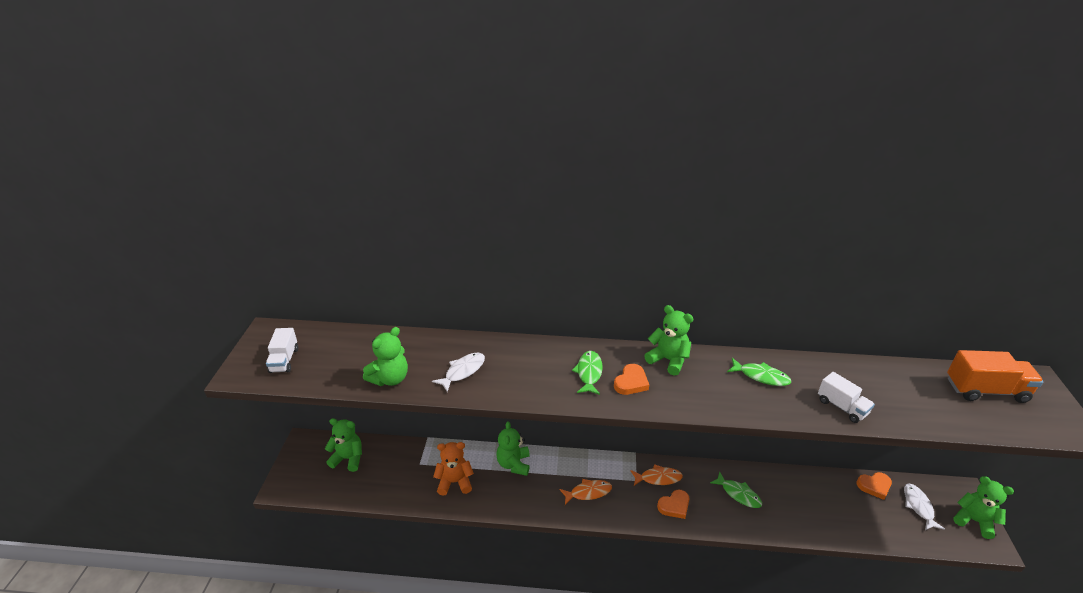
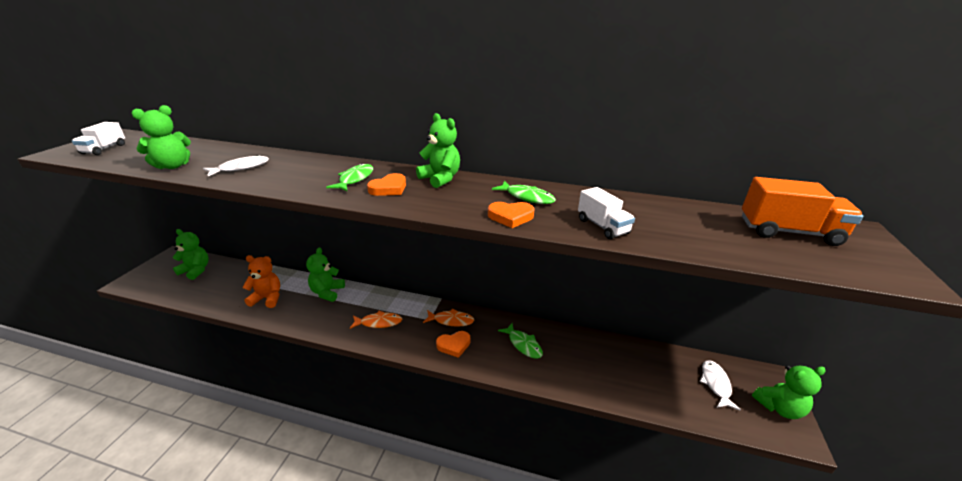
camera: 10 degrees right, 5 degrees down
(874, 486) = (671, 358): orange heart -> orange heart (510, 217)
(974, 520) = (779, 408): green teddy bear -> green teddy bear turned 120 degrees clockwise

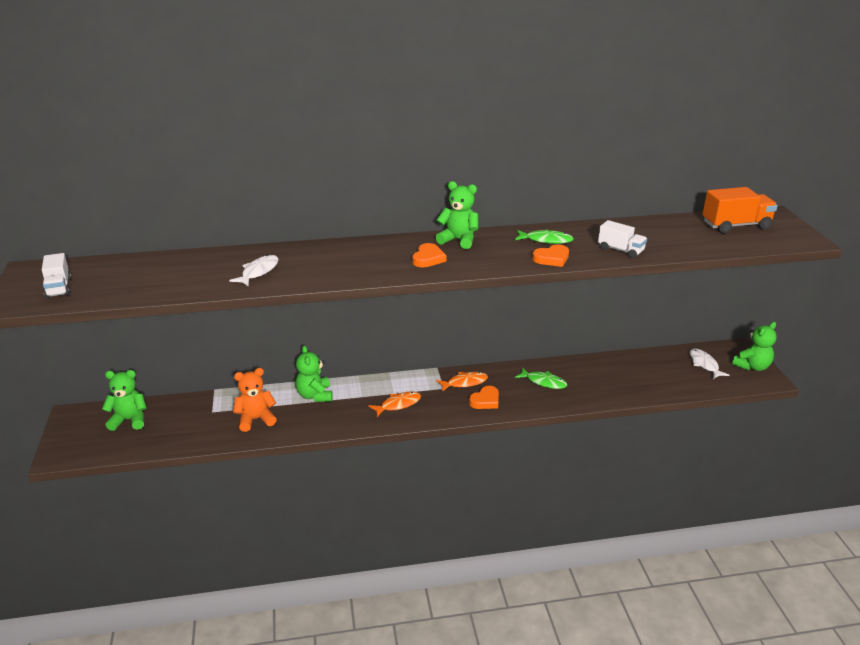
camera: 25 degrees left, 0 degrees up
(173, 166) = (183, 286): green teddy bear -> none
(355, 179) = (386, 257): green fish -> none

